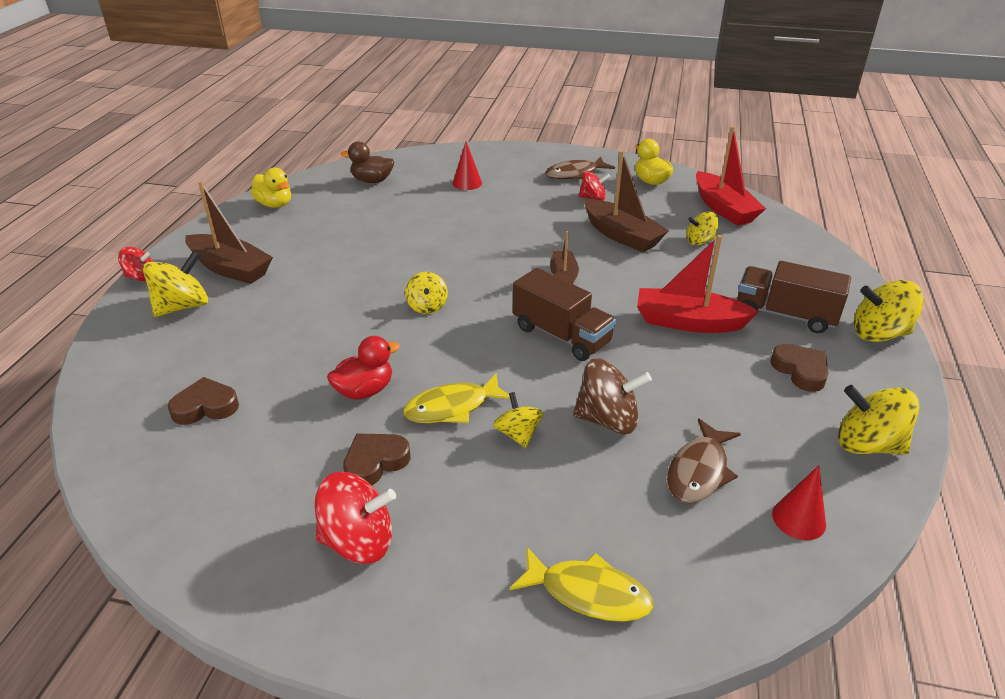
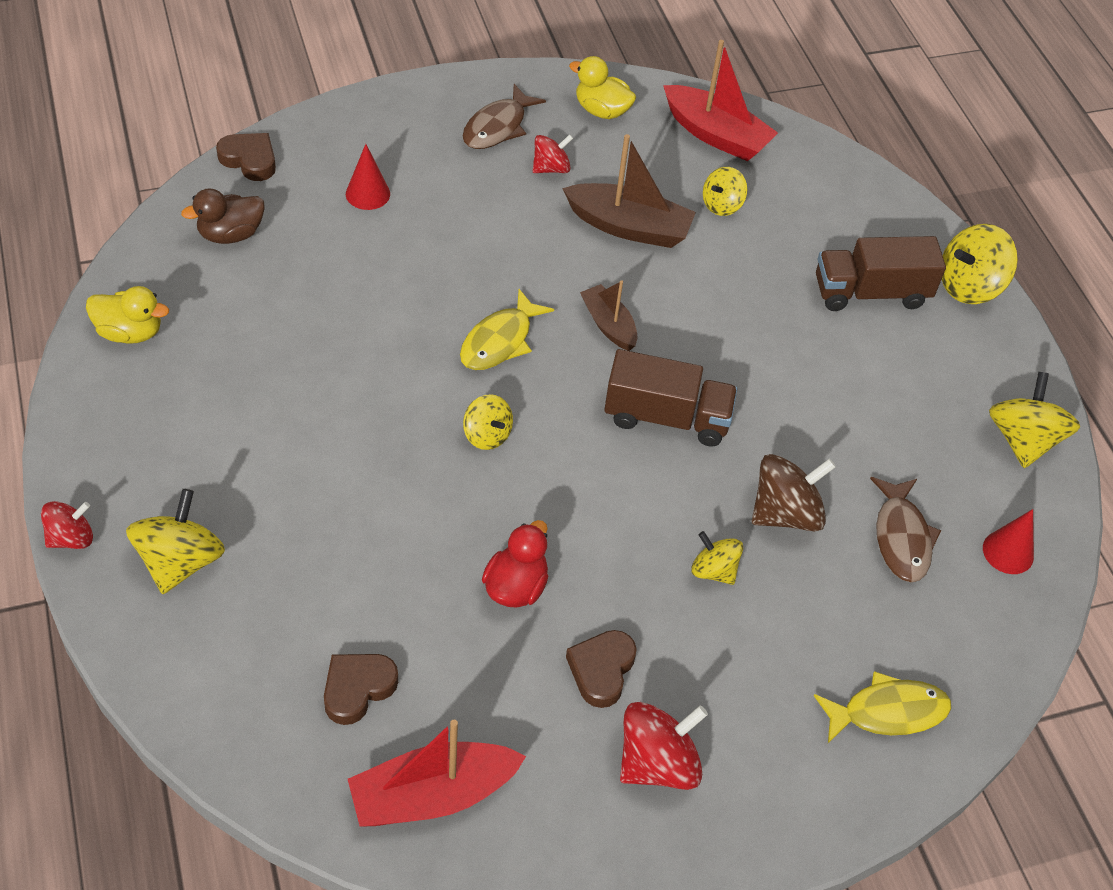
camera: 35 degrees left, 15 degrees up
(230, 268) = (181, 473): brown boat -> none
(452, 407) = (625, 567): yellow fish -> yellow fish (500, 341)
(688, 322) = (783, 343): red boat -> red boat (432, 795)
(800, 371) = (923, 369): brown heart -> brown heart (249, 160)
(867, 444) = (1023, 440): yellow spinning top -> yellow spinning top turned 105 degrees clockwise

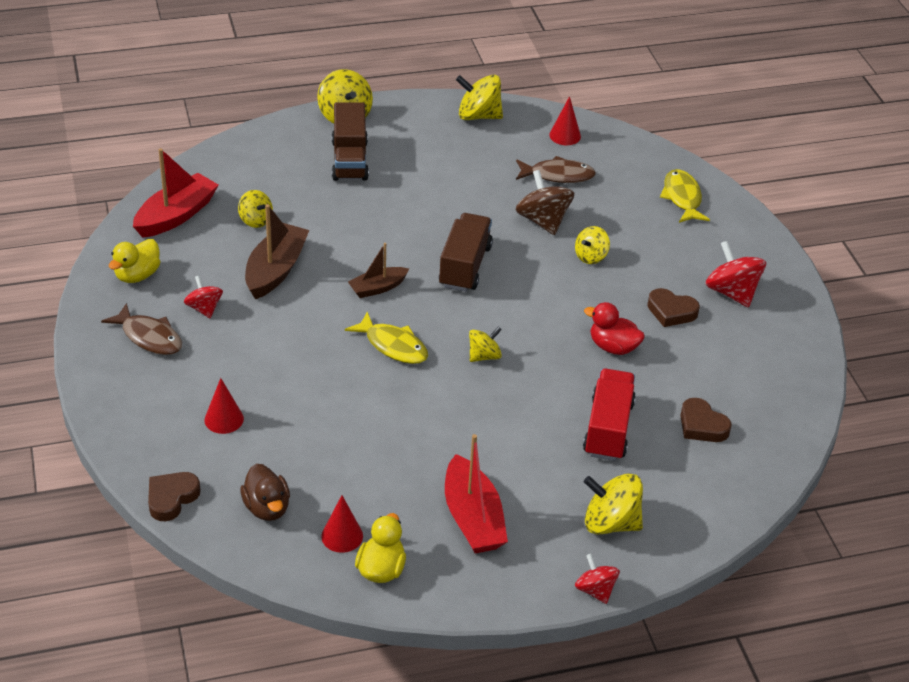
camera: 85 degrees left, 10 degrees down
(183, 298) = (342, 536): none -> red cone
(351, 570) = (608, 429): none -> red truck
(432, 795) = (771, 391): red boat -> red boat (472, 518)

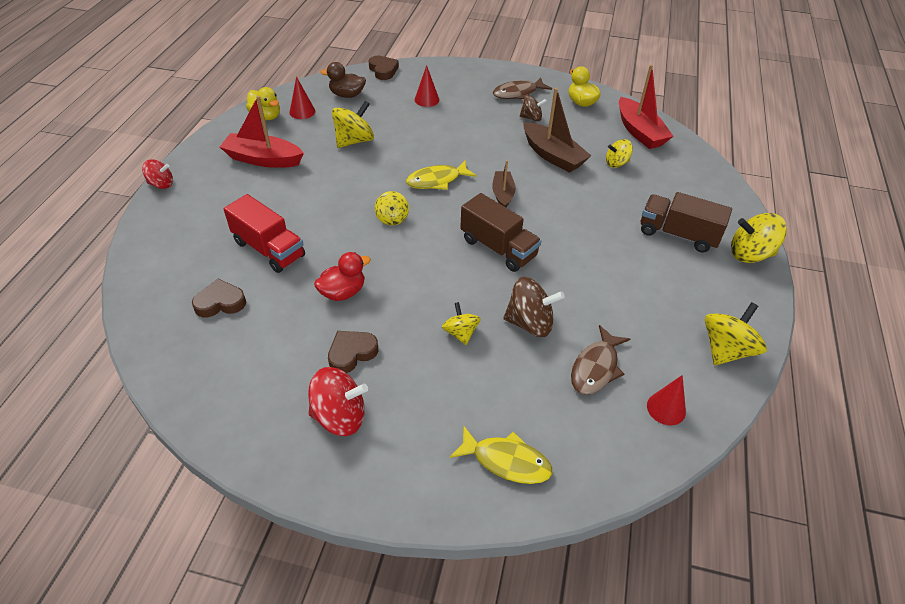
camera: 120 degrees right, 5 degrees up
(204, 308) = (531, 118): red spinning top -> brown spinning top
(610, 523) = (196, 212): yellow spinning top -> yellow spinning top (354, 141)

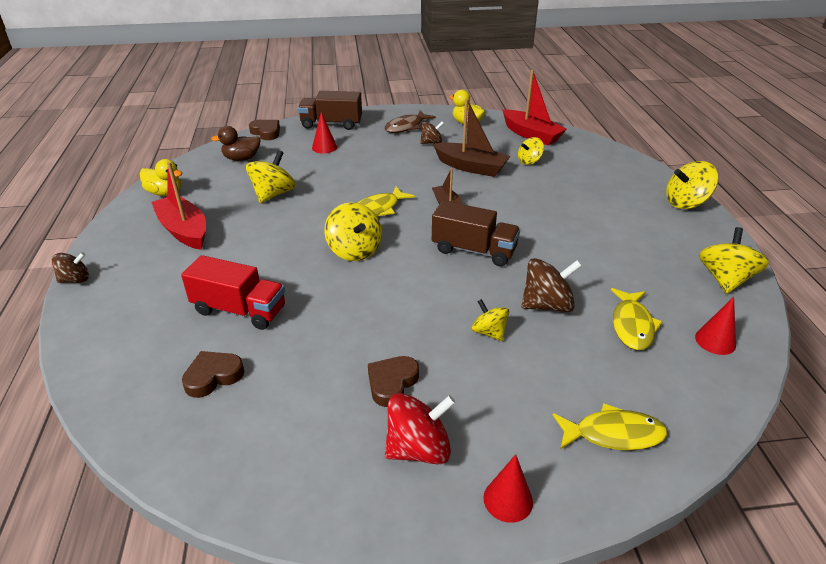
camera: 20 degrees left, 10 degrees down
(161, 184) = (75, 279): red spinning top -> brown spinning top
(263, 159) = (184, 230): red boat -> red boat turned 60 degrees clockwise
(302, 111) = (202, 181): red cone -> red cone (508, 499)
(343, 292) = (346, 329): red duck -> none
(392, 218) = (354, 250): yellow spinning top -> yellow spinning top, size x1.62
(596, 368) = (632, 325): brown fish -> yellow fish
(678, 234) = (619, 202): brown truck -> brown truck (331, 124)

